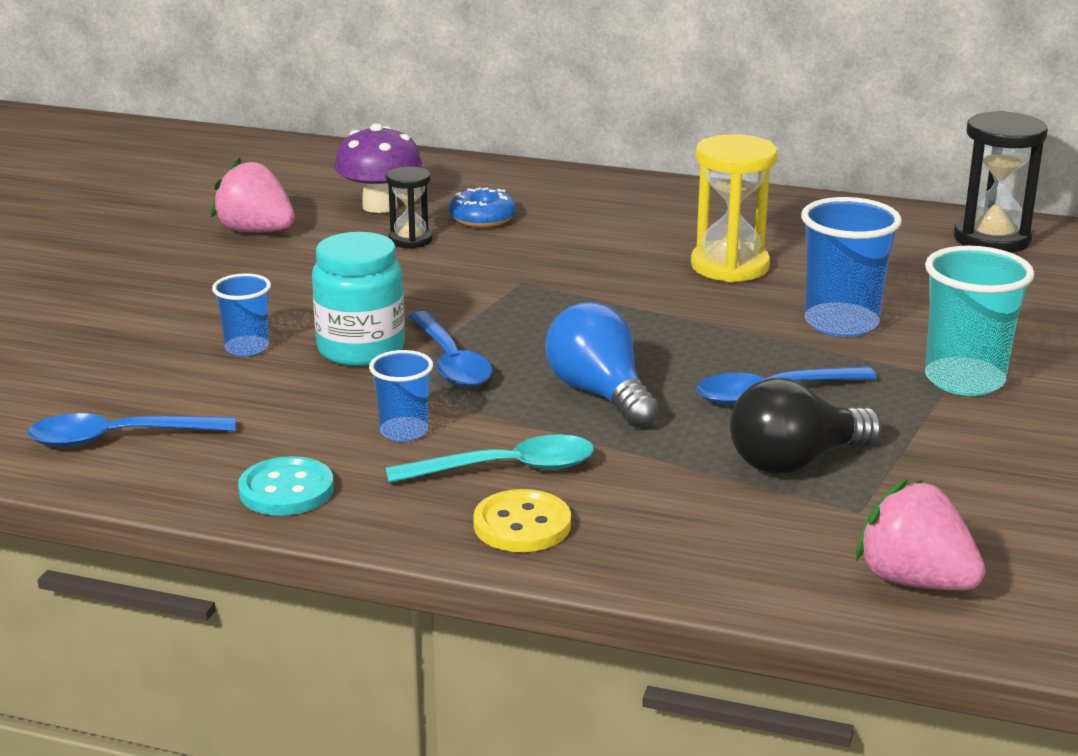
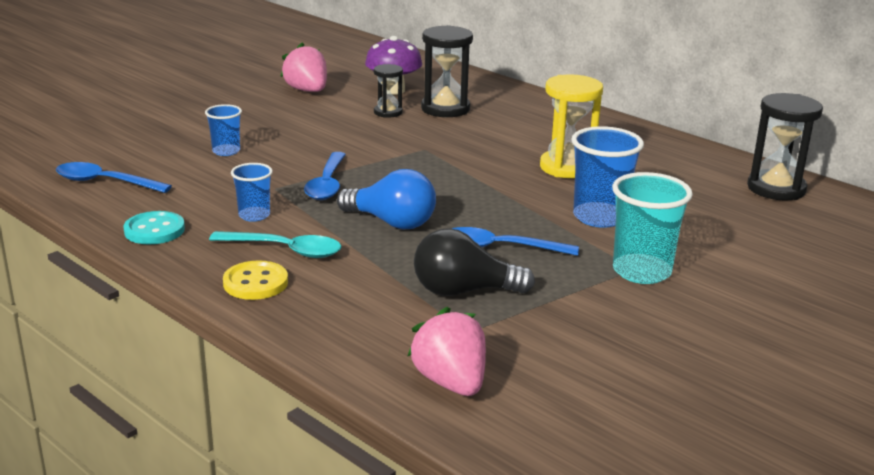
camera: 25 degrees right, 0 degrees up
(361, 349) = (286, 166): turquoise jar -> none
(482, 218) = (445, 109): blue donut -> black hourglass
(600, 394) = (391, 222): blue light bulb -> blue light bulb turned 120 degrees clockwise

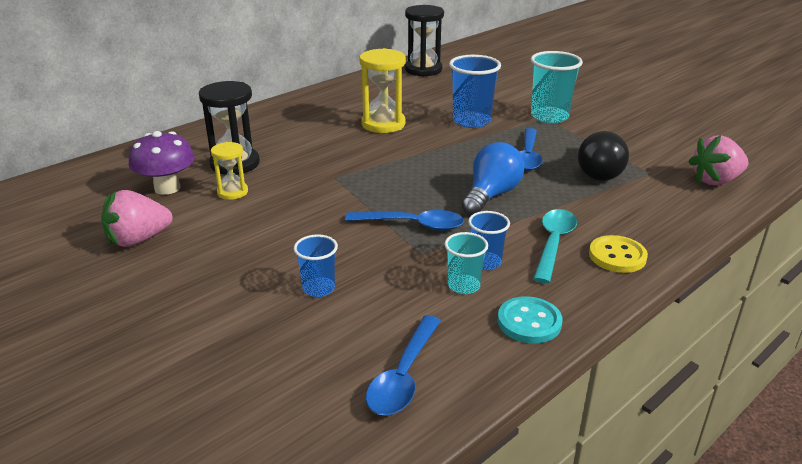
camera: 85 degrees left, 5 degrees up
(217, 205) = (463, 286): none -> turquoise cup
(388, 112) = (232, 192): black hourglass -> yellow hourglass

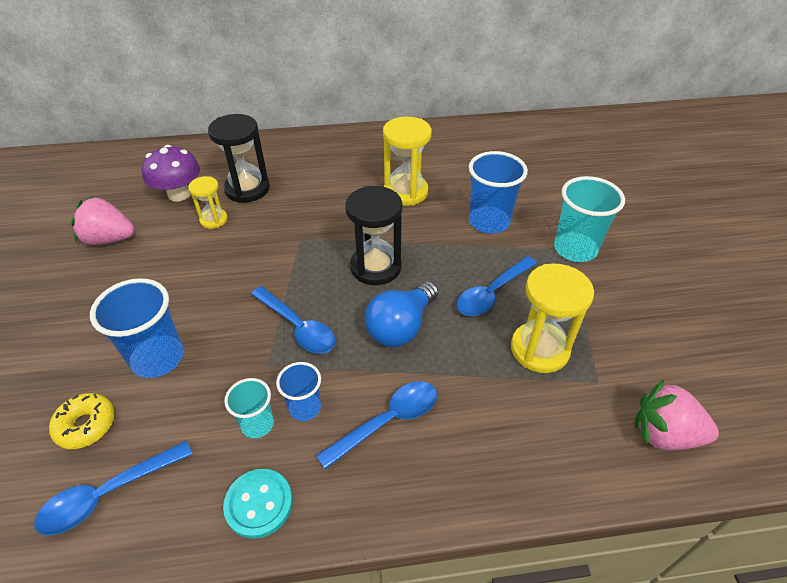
camera: 35 degrees right, 15 degrees up
(317, 352) = (86, 425): none -> yellow donut
(318, 288) = (158, 358): blue cup -> blue cup, size x1.73
(423, 70) = (516, 135): black hourglass -> black hourglass (376, 267)
(491, 195) = (401, 327): blue light bulb -> blue light bulb turned 150 degrees clockwise
(553, 244) = (387, 421): turquoise spoon -> blue spoon
(597, 171) = (539, 349): black light bulb -> yellow hourglass
(617, 256) = (428, 475): yellow button -> none

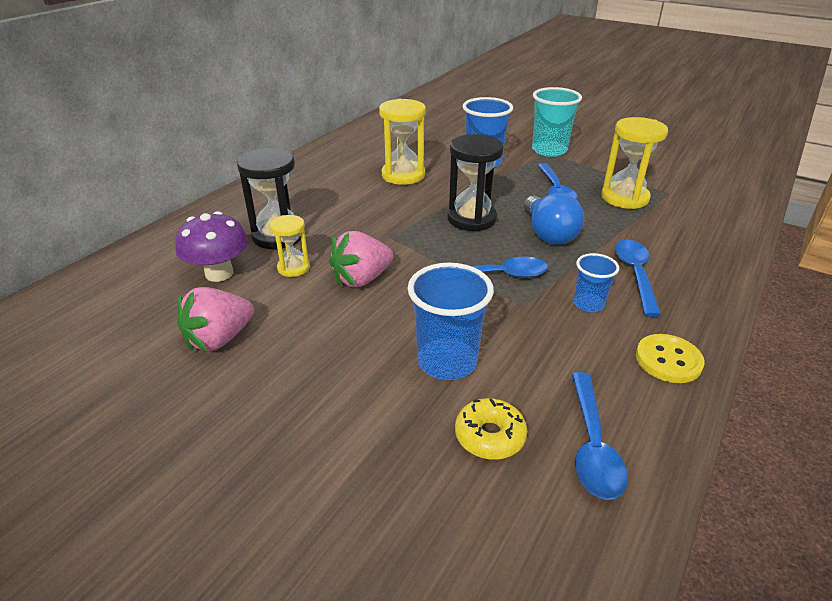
camera: 50 degrees left, 10 degrees down
(257, 424) = (584, 333): turquoise cup -> none
(259, 504) = (668, 360): turquoise button -> yellow button
(664, 434) = (725, 193): pink strawberry -> pink strawberry (361, 279)

